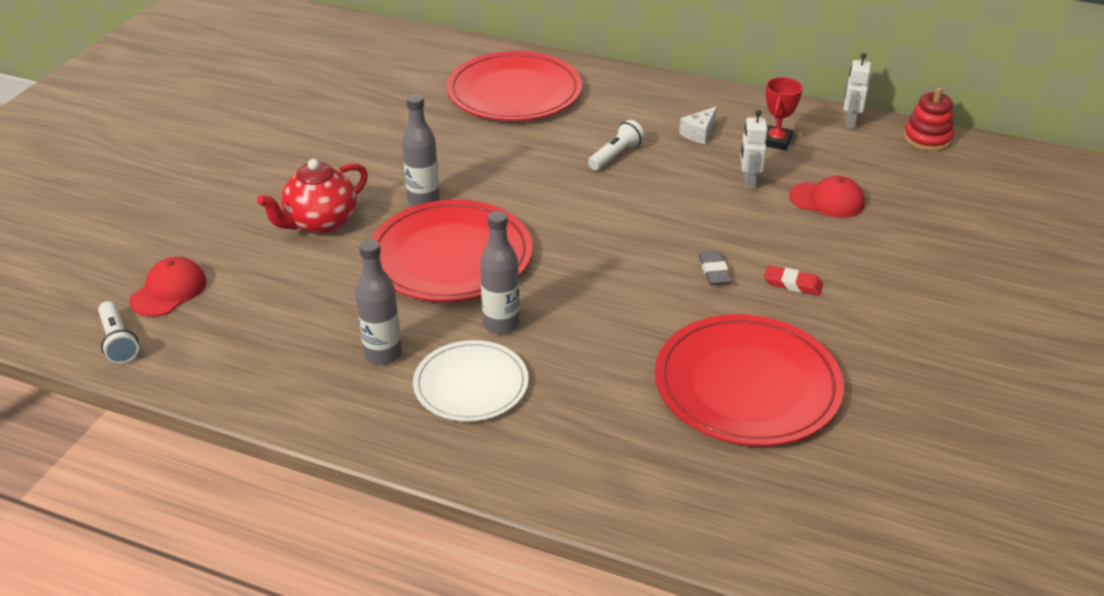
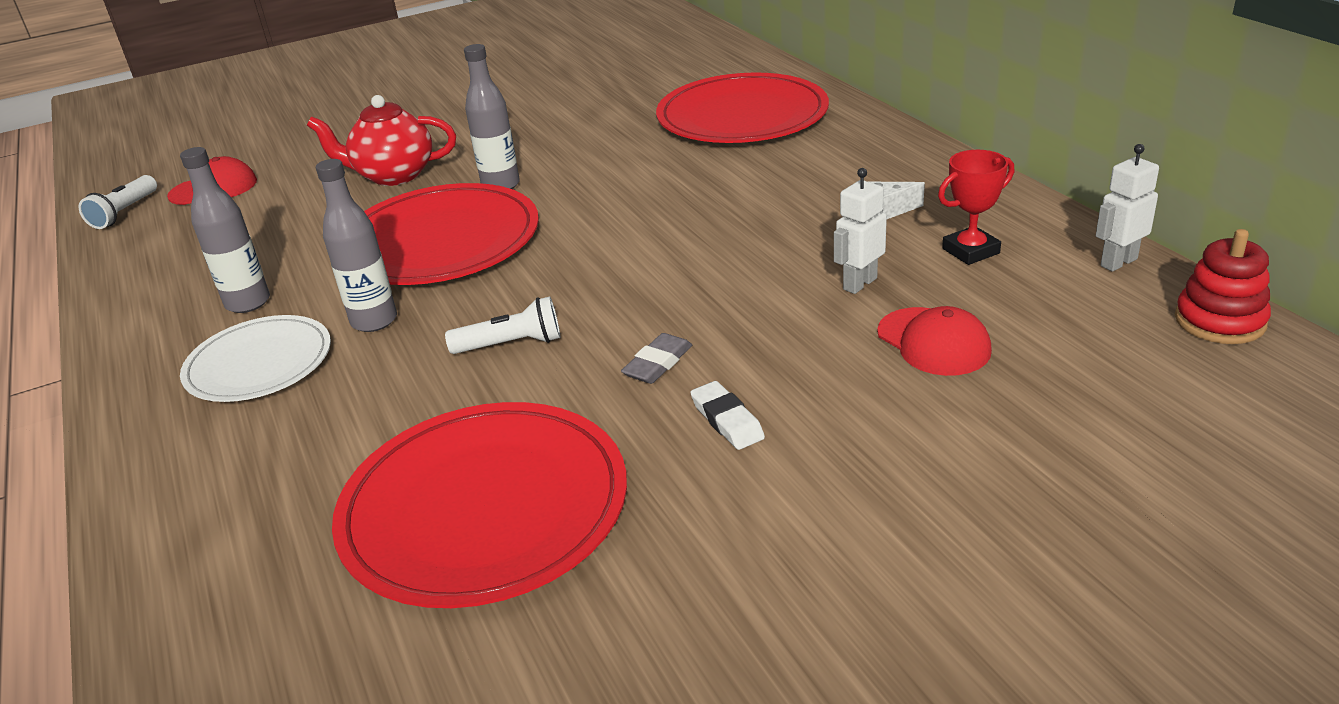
camera: 45 degrees right, 5 degrees down
(616, 155) = (748, 205): white flashlight -> white flashlight (511, 344)
(792, 284) = (727, 420): red eraser -> white eraser

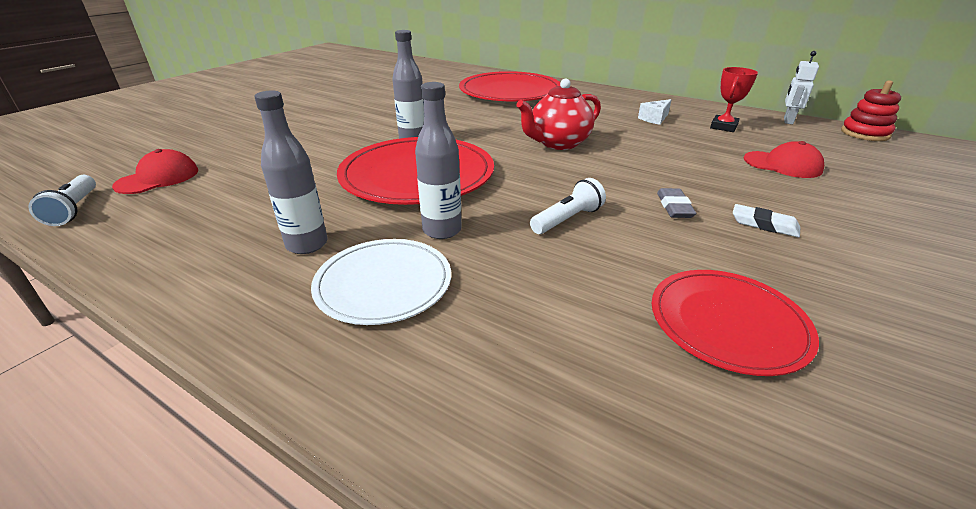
camera: 35 degrees left, 0 degrees up
(394, 175) = (320, 147): red teapot -> red teapot (558, 143)
(484, 508) = (727, 323): red plate -> red plate, size x0.62
(859, 284) = (702, 148): white robot -> none

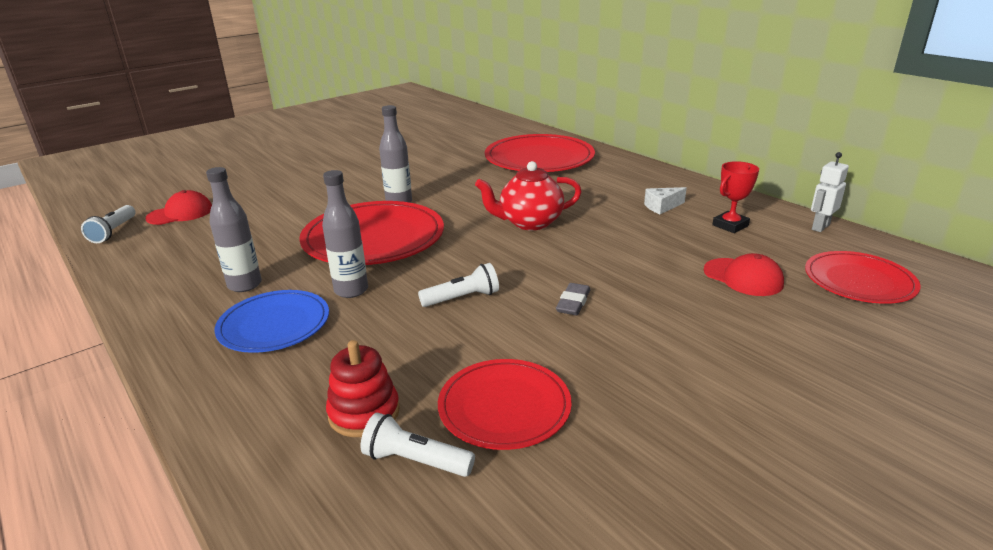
camera: 20 degrees right, 5 degrees down
(383, 284) = (274, 324): white plate -> blue plate
(707, 412) = (415, 461): none -> white flashlight
(764, 224) = (642, 334): white eraser -> none
(864, 156) = (859, 281): none -> red plate
(865, 133) = (899, 255): red stacking toy -> red stacking toy (364, 413)

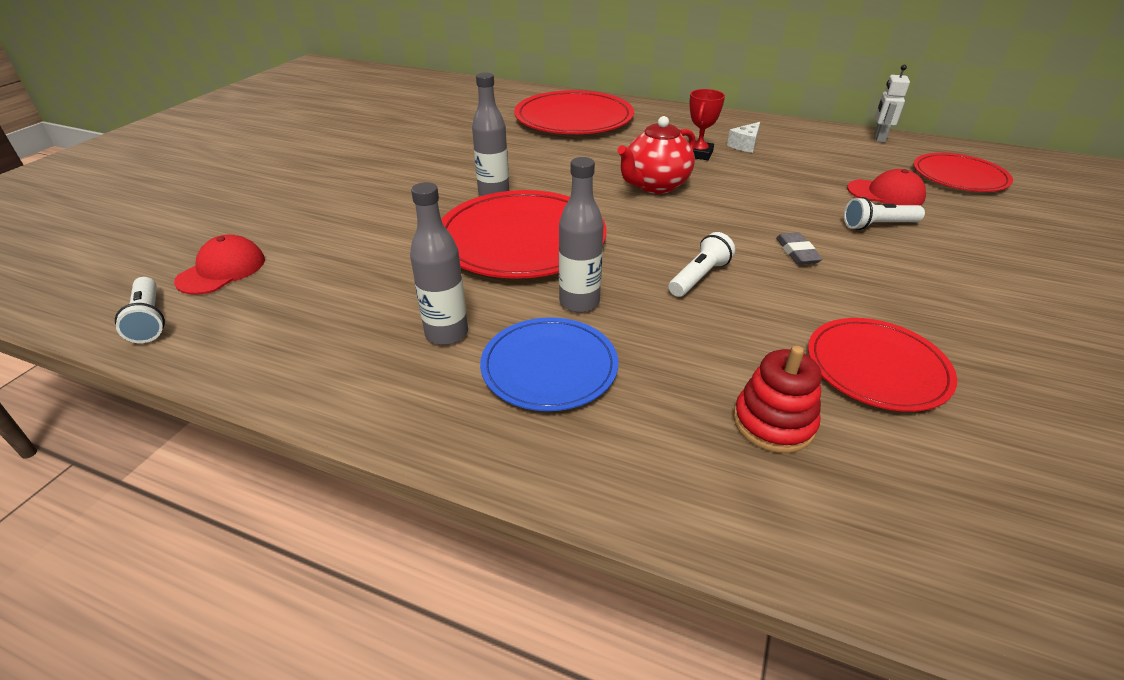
camera: 30 degrees left, 10 degrees up
(415, 461) = (880, 448): white flashlight -> white flashlight (878, 225)
(730, 225) = (817, 151): red trophy -> red trophy (698, 154)

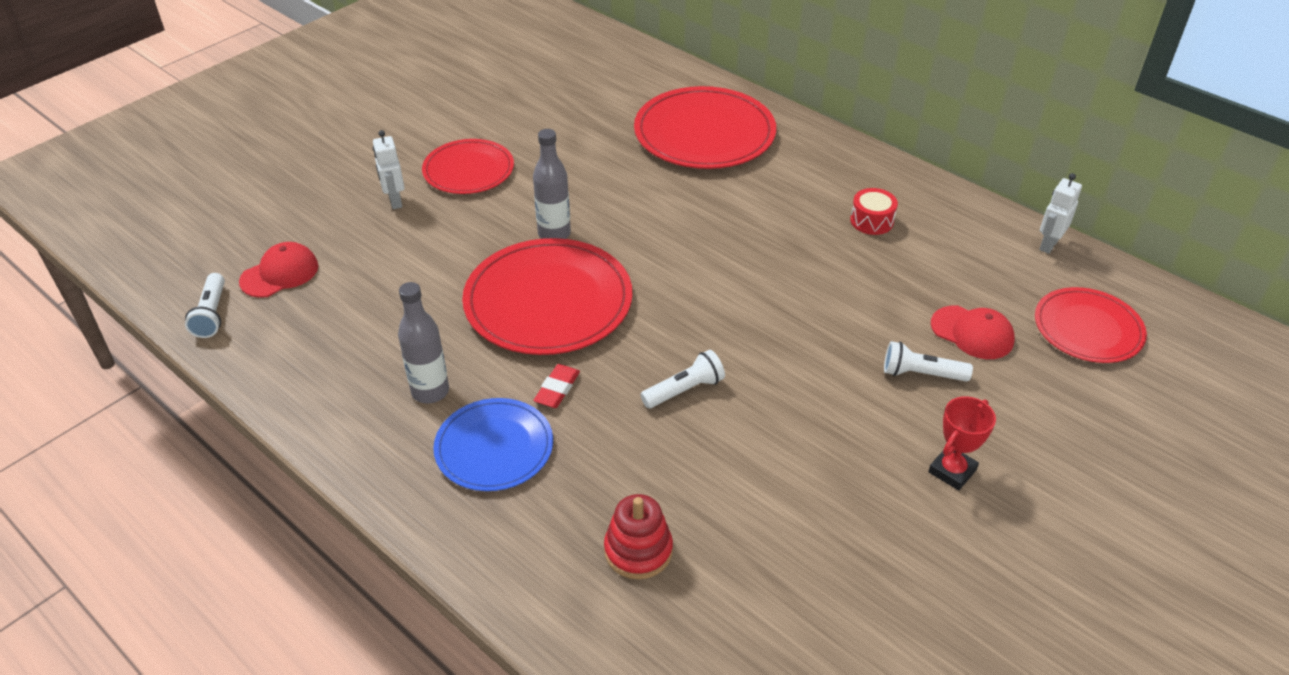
camera: 20 degrees right, 5 degrees up
(324, 197) = (395, 201): none -> white robot
(579, 302) = (557, 389): grey bottle -> red eraser
(655, 185) = (724, 260): red teapot -> none
(698, 154) = (806, 223): red trophy -> red trophy (952, 471)
(745, 145) = (871, 221): white cheese -> red drum
(797, 252) = (803, 386): grey eraser -> none
(877, 367) = (769, 528): red plate -> red plate (468, 170)

